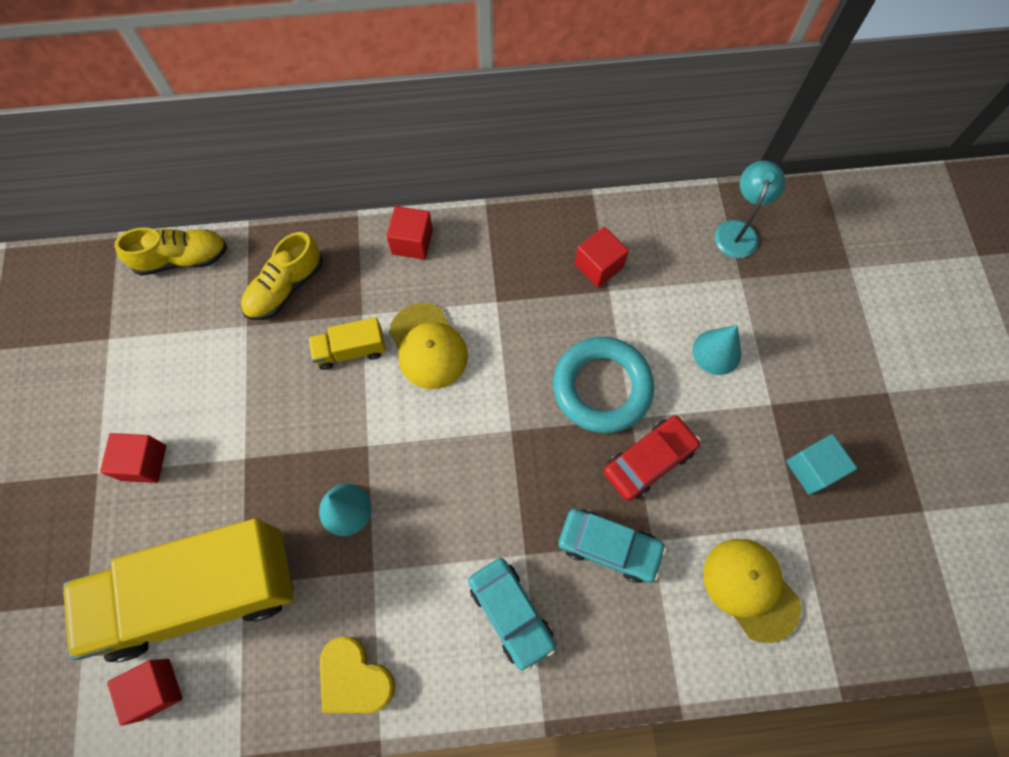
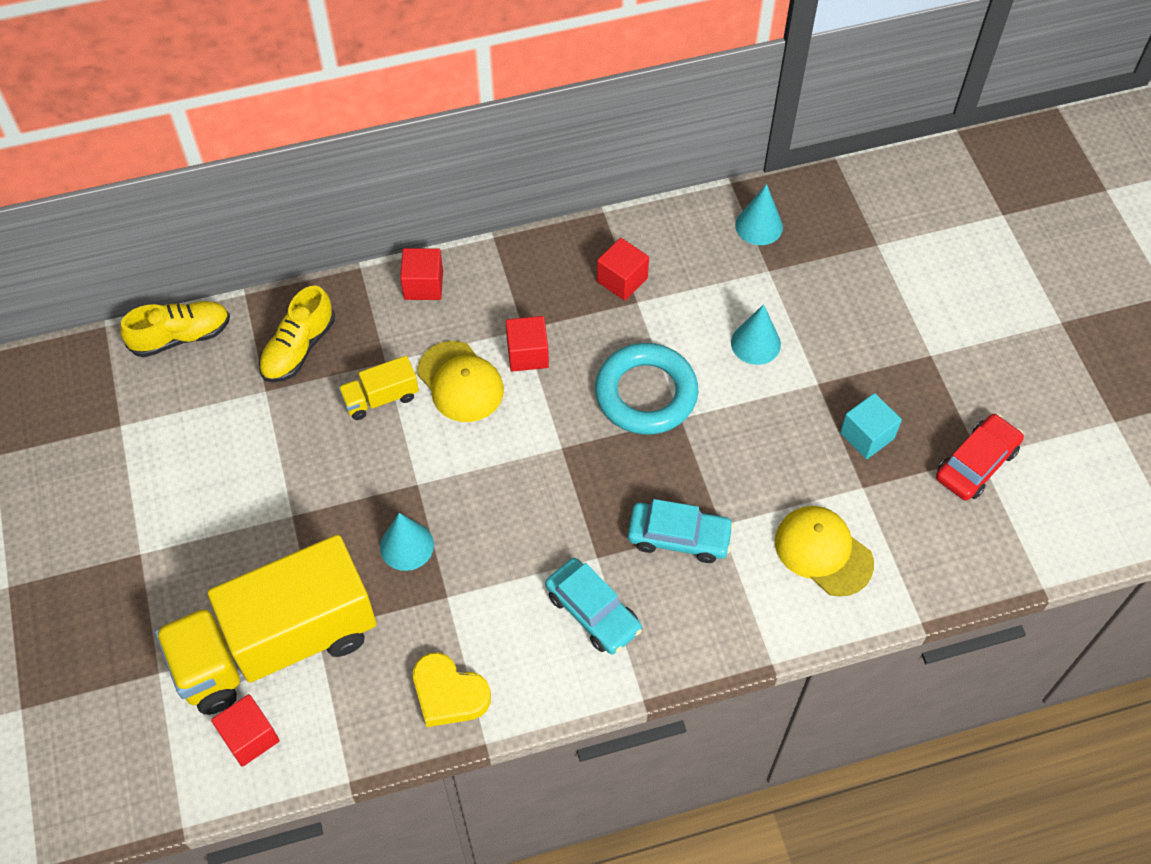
camera: 10 degrees left, 10 degrees down
(143, 462) = (187, 536): red cube -> red cube (527, 354)
(649, 460) = (705, 453): red car -> red car (976, 463)
(738, 231) = (759, 226): turquoise lamp -> turquoise cone

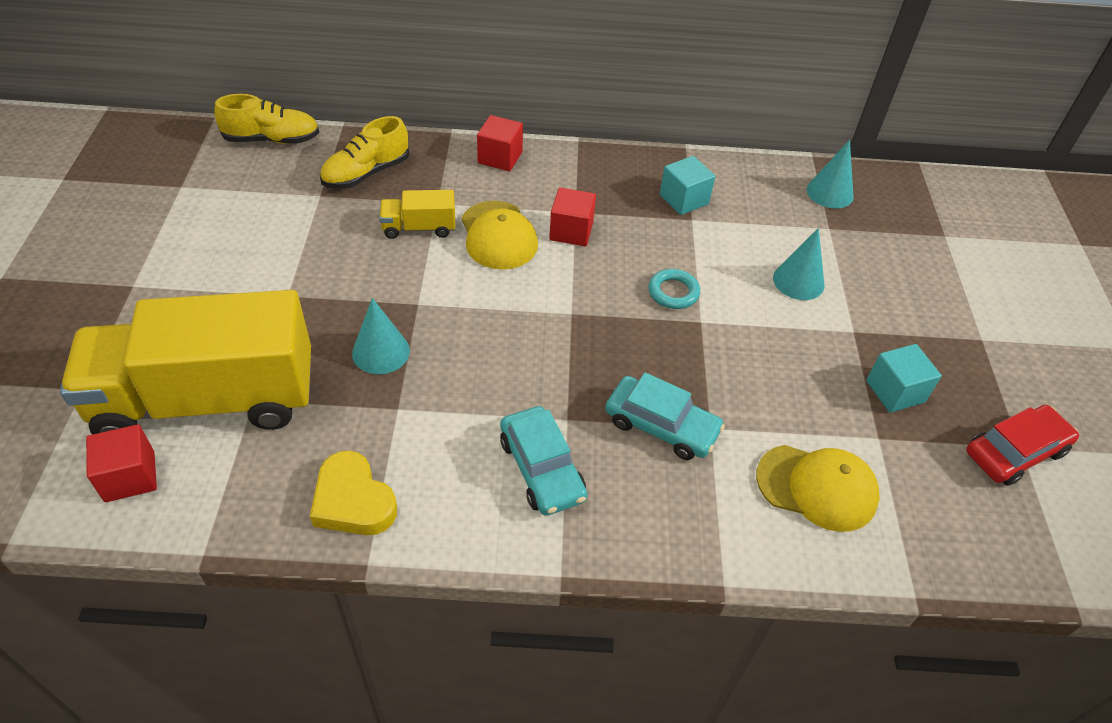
camera: 15 degrees right, 10 degrees down
(622, 280) = (684, 199): red cube -> turquoise cube
(646, 393) = (673, 292): turquoise ring -> turquoise ring, size x0.49
(823, 552) = (817, 487): yellow cap -> yellow cap turned 135 degrees clockwise

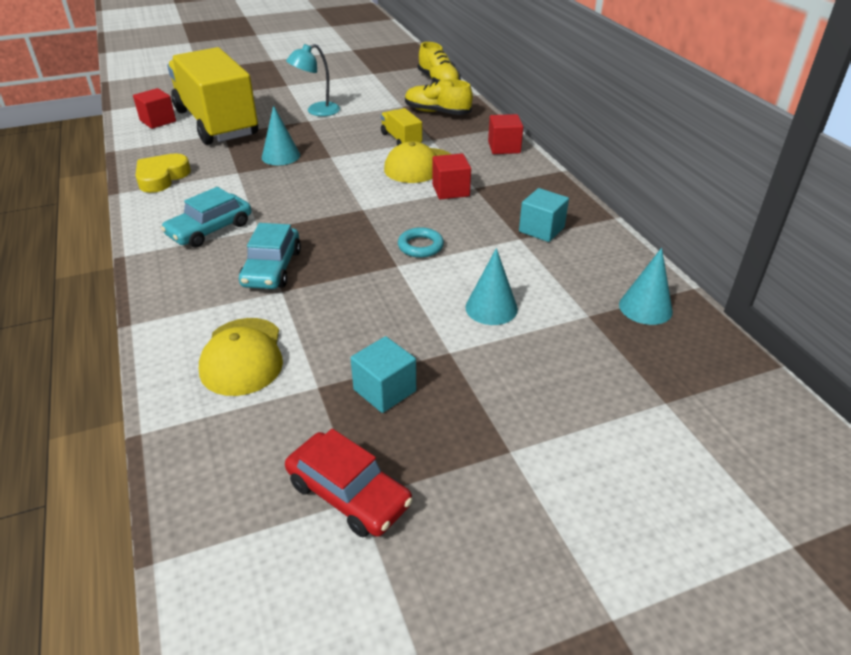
camera: 70 degrees right, 10 degrees down
(264, 279) = (317, 111): none -> turquoise lamp

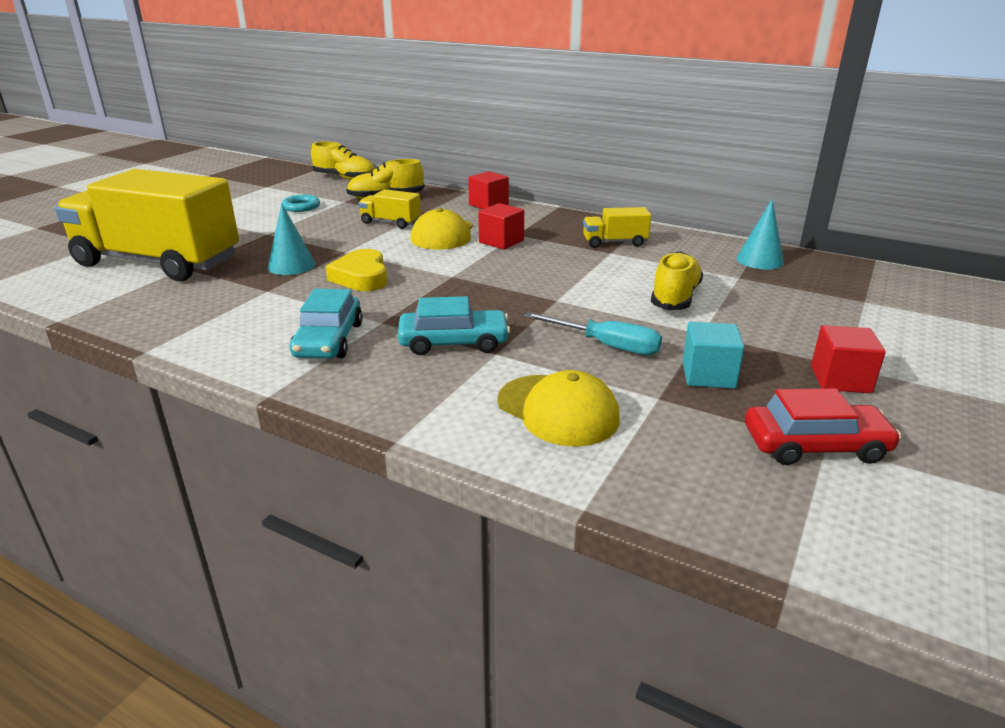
camera: 40 degrees left, 10 degrees down
(158, 121) = (70, 281): red cube -> red cube (840, 379)
(162, 177) = (179, 322): yellow heart -> yellow heart (361, 277)
(272, 268) = (454, 342): turquoise car -> turquoise car turned 60 degrees counterclockwise
(317, 111) = (262, 225): turquoise lamp -> none
(360, 324) = (606, 345): none -> turquoise screwdriver
(420, 246) = (550, 282): turquoise ring -> turquoise ring (301, 207)
(491, 308) = (675, 297): turquoise cone -> yellow shoe
(541, 229) = (614, 242): turquoise cube -> yellow truck

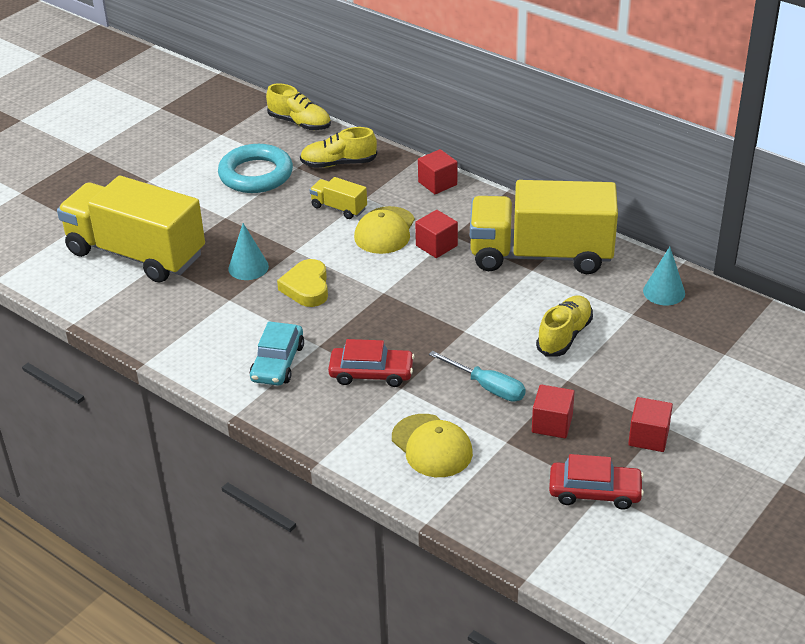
camera: 10 degrees right, 10 degrees up
(301, 207) = (256, 174): turquoise ring -> turquoise ring, size x2.05
(454, 342) = (371, 373): turquoise car -> red car
(614, 242) = (541, 255): yellow truck -> yellow truck, size x2.42
(708, 375) = (552, 424): turquoise cube -> red cube

